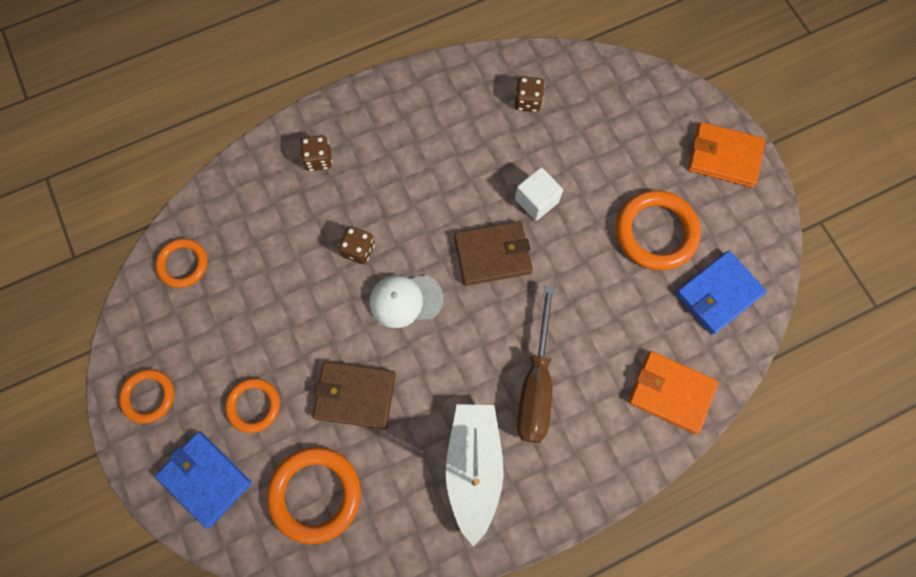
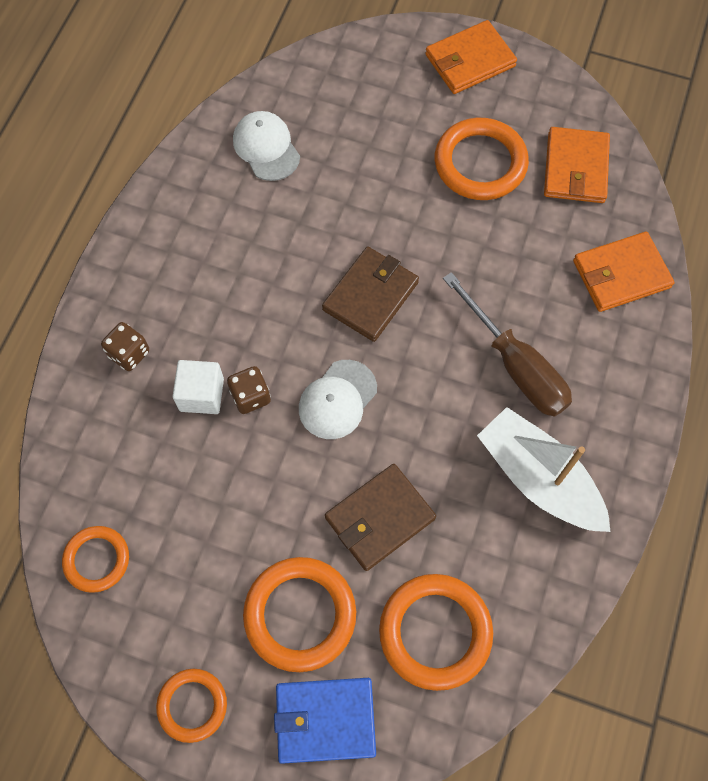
camera: 45 degrees left, 5 degrees down
(253, 405) = (300, 615): orange ring -> orange ring, size x1.65
(528, 101) = (266, 148): brown dice -> white cap
(536, 201) = (360, 221): white cube -> white cube (201, 394)
(718, 294) = (575, 168): blue wallet -> orange wallet

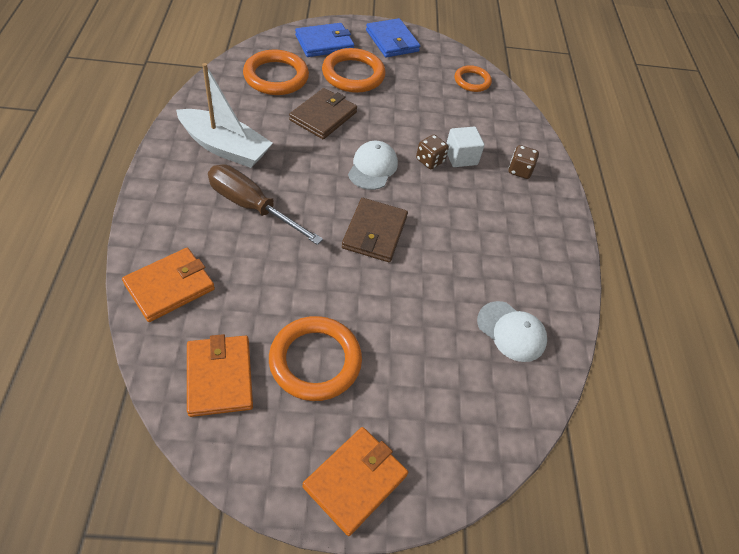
camera: 155 degrees right, 15 degrees down
(192, 705) = (392, 41): orange ring -> blue wallet

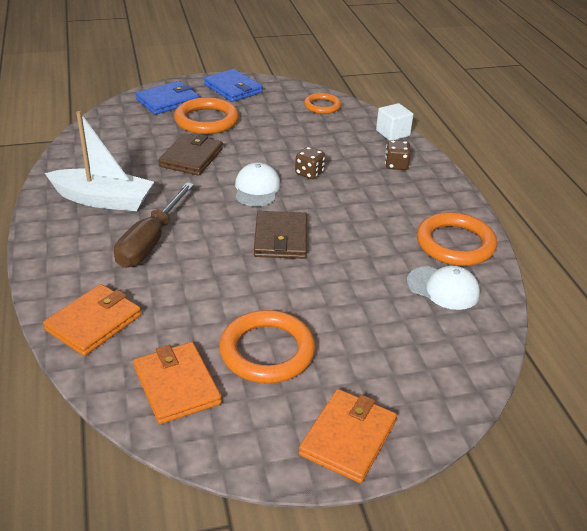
camera: 10 degrees left, 15 degrees down
(252, 206) = (150, 241): brown screwdriver -> brown screwdriver turned 90 degrees counterclockwise
(276, 77) = (131, 135): orange ring -> orange ring (455, 244)
(461, 157) = (337, 165): white cube -> white cube (392, 133)

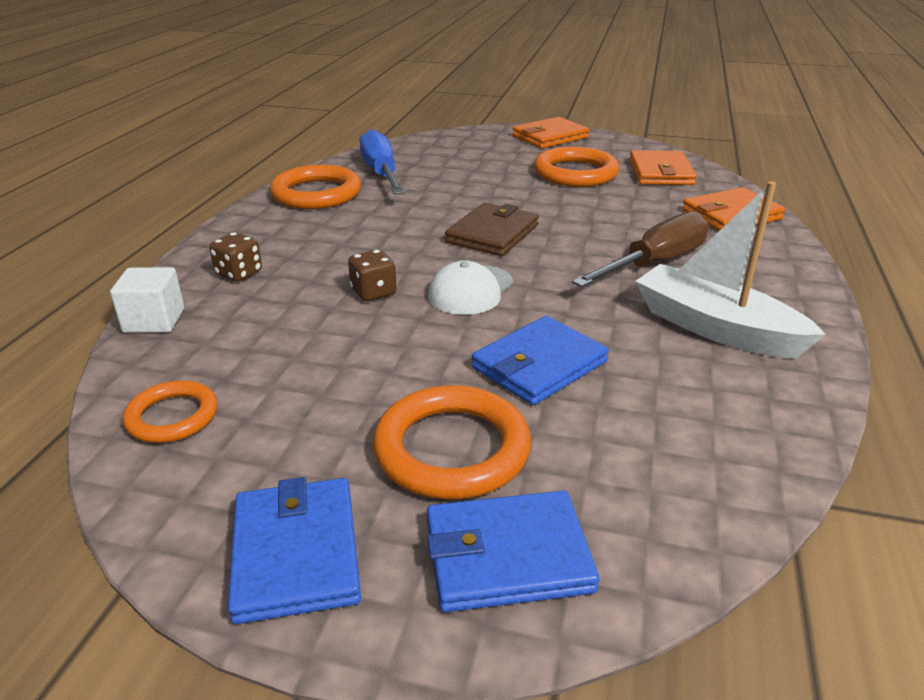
camera: 150 degrees left, 5 degrees down
(191, 157) = (539, 365): brown wallet -> blue wallet
(443, 288) = (381, 173): white cap -> blue screwdriver

